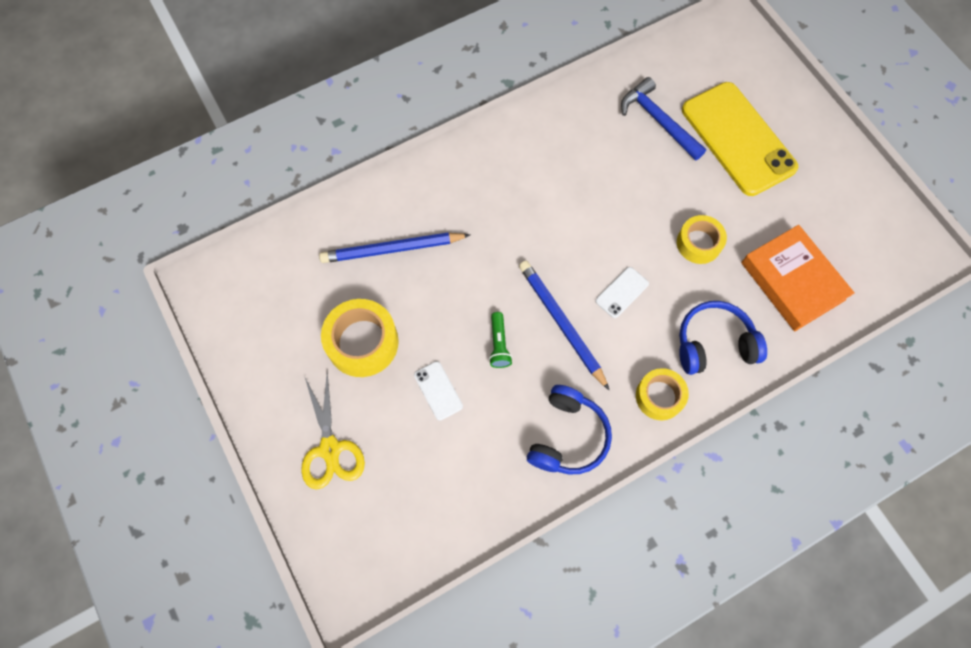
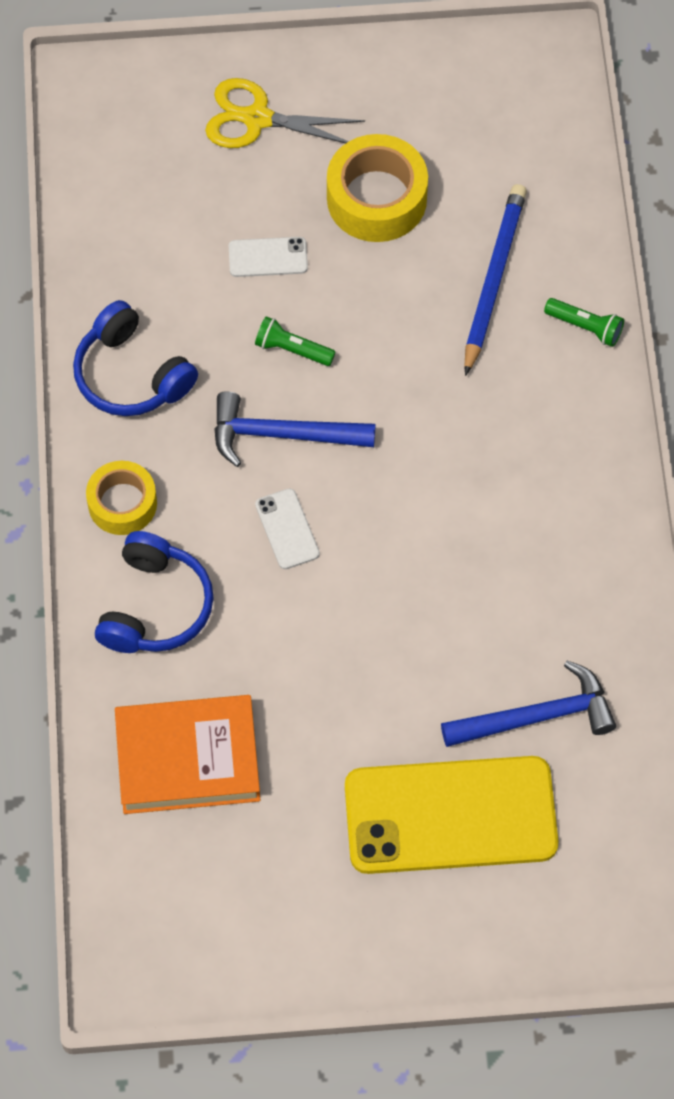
camera: 115 degrees right, 5 degrees down
(403, 187) = (585, 327): none -> green flashlight
(561, 323) = (282, 435): blue pencil -> blue hammer
(698, 243) = (308, 666): yellow tape -> none

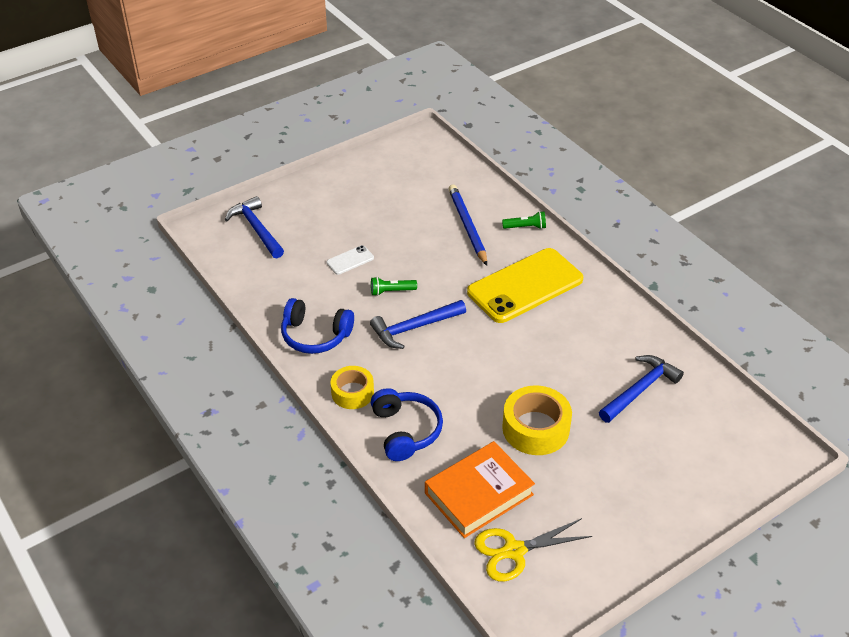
camera: 30 degrees left, 20 degrees down
(164, 123) = (256, 229): none -> blue hammer
(257, 119) = (303, 210): yellow scissors -> yellow scissors (514, 551)
(287, 529) = (449, 366): white phone -> none
(376, 198) = (386, 218): yellow tape -> yellow tape (535, 428)
(450, 815) = (636, 453): yellow phone -> yellow phone (525, 286)

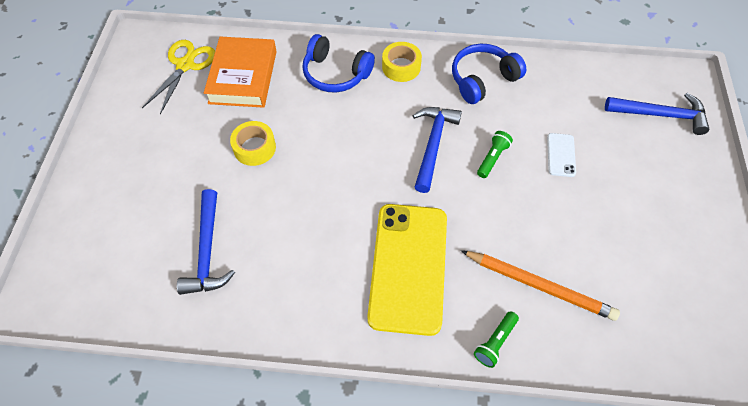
camera: 130 degrees right, 15 degrees up
(467, 226) = (539, 286): blue pencil -> orange pencil
(535, 428) = (254, 148): yellow tape -> yellow tape, size x0.65

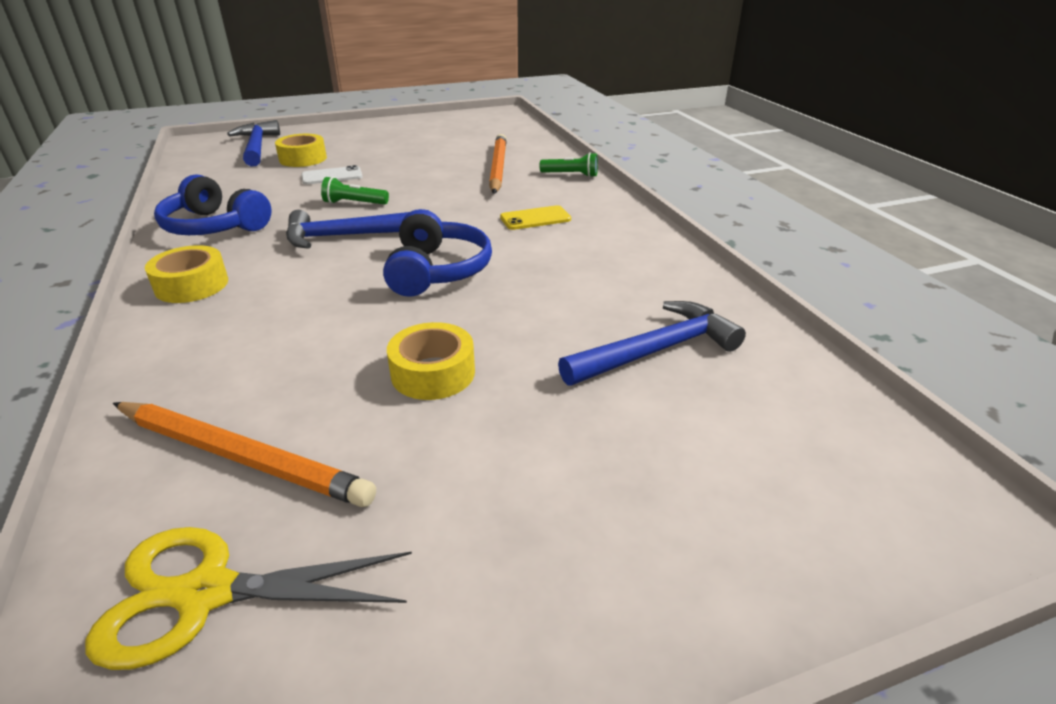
camera: 115 degrees left, 25 degrees down
(243, 77) = (241, 456): orange book -> orange pencil
(335, 73) = (215, 340): blue headphones -> blue headphones (437, 271)
(408, 267) = (535, 218): yellow phone -> yellow phone, size x0.41
(615, 142) = (303, 159): none -> yellow tape

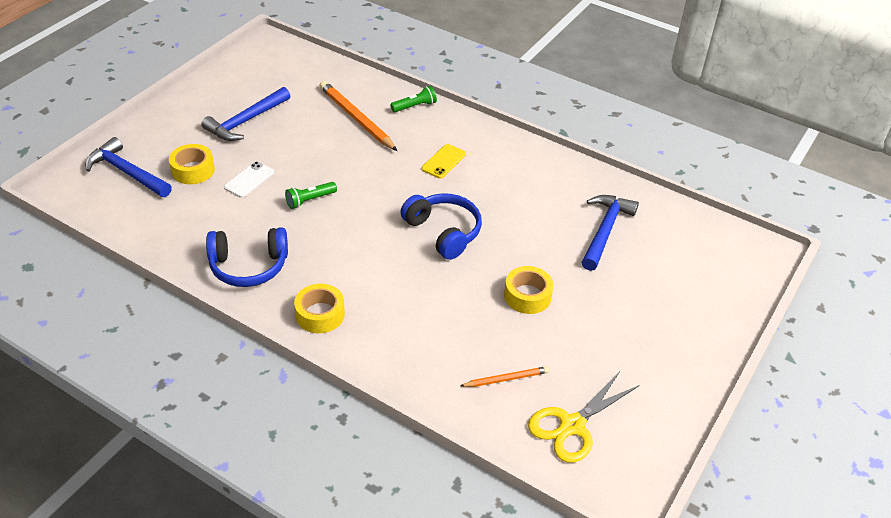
camera: 40 degrees left, 10 degrees up
(241, 456) = (506, 379): orange pencil -> orange pencil, size x0.54
(349, 236) = (353, 230): blue hammer -> blue hammer (246, 121)

